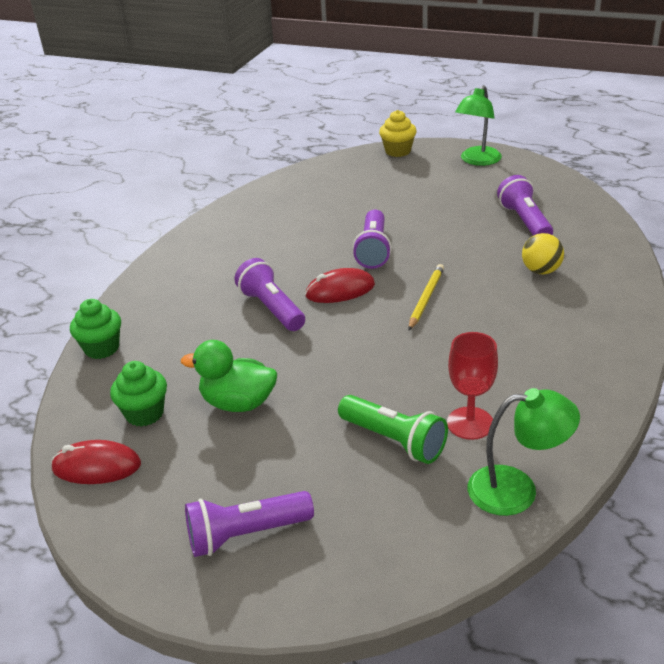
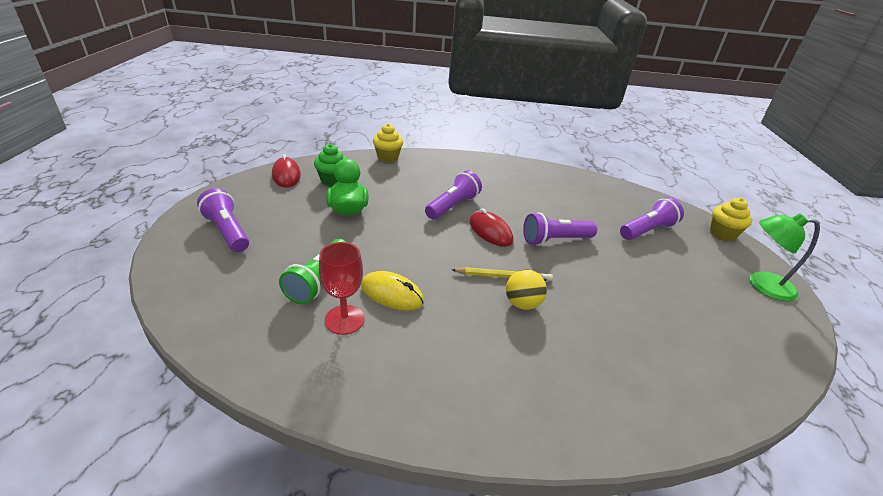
camera: 65 degrees right, 0 degrees up
(102, 348) = (387, 157): green cupcake -> yellow cupcake
(434, 382) = (392, 294): none -> yellow mouse
(517, 489) = (264, 356): green lamp -> none
(525, 221) = (677, 330): purple flashlight -> purple flashlight (647, 230)
(541, 271) = (594, 350): yellow ball -> yellow ball (522, 304)

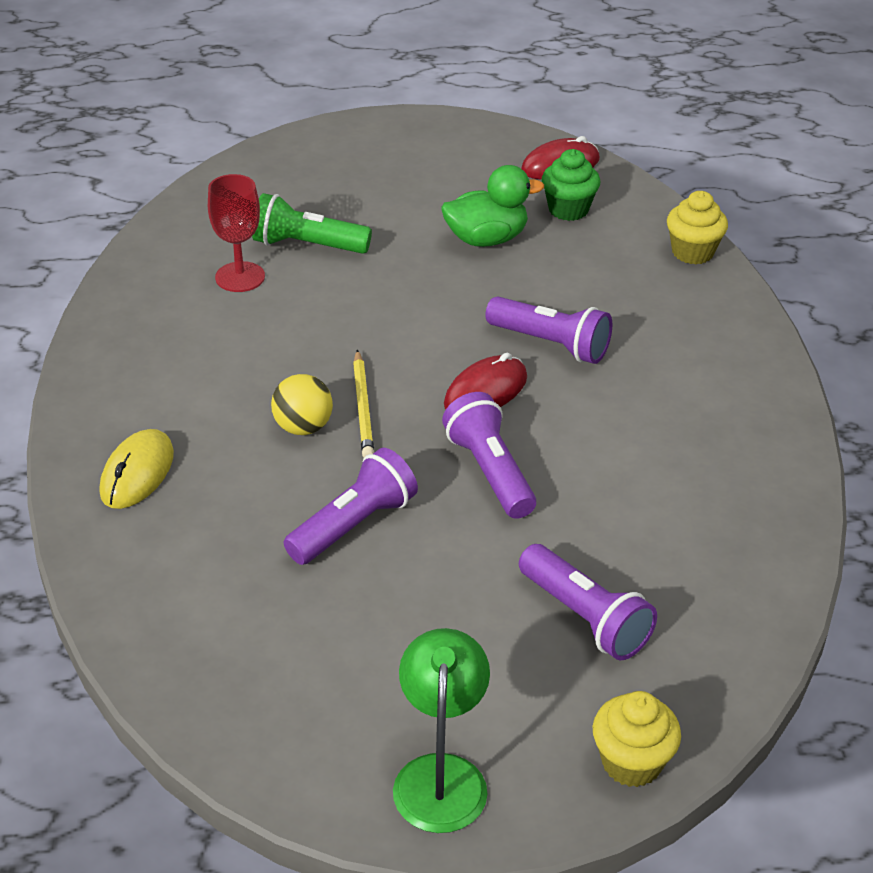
camera: 85 degrees right, 5 degrees up
(227, 231) = (387, 157): purple flashlight -> purple flashlight (354, 525)
(392, 294) = (296, 306): yellow mouse -> yellow mouse (137, 473)

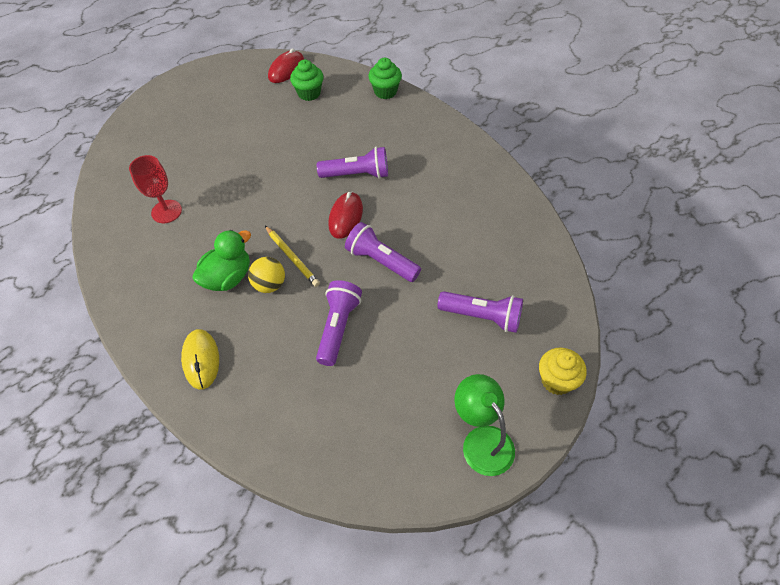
camera: 30 degrees left, 15 degrees up
(307, 245) = (189, 175): green flashlight -> none
(486, 239) = (281, 128): green duck -> green duck (228, 277)
(692, 252) = (385, 91): yellow cupcake -> green cupcake

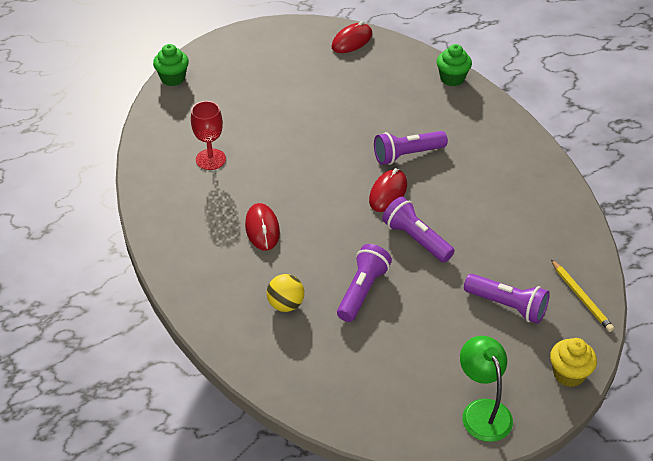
camera: 10 degrees right, 10 degrees down
(201, 360) = (226, 296): yellow mouse -> none
(228, 277) = (262, 229): green duck -> red mouse
(269, 285) = (302, 242): yellow ball -> yellow ball (285, 304)
(292, 257) = (327, 221): yellow pencil -> yellow pencil (581, 297)
(309, 93) = (371, 68): green cupcake -> green cupcake (173, 78)
(357, 174) = (407, 155): purple flashlight -> purple flashlight turned 150 degrees clockwise

